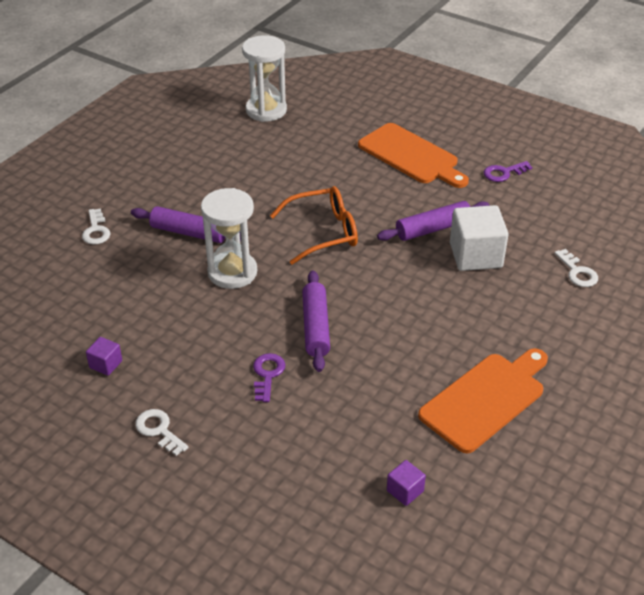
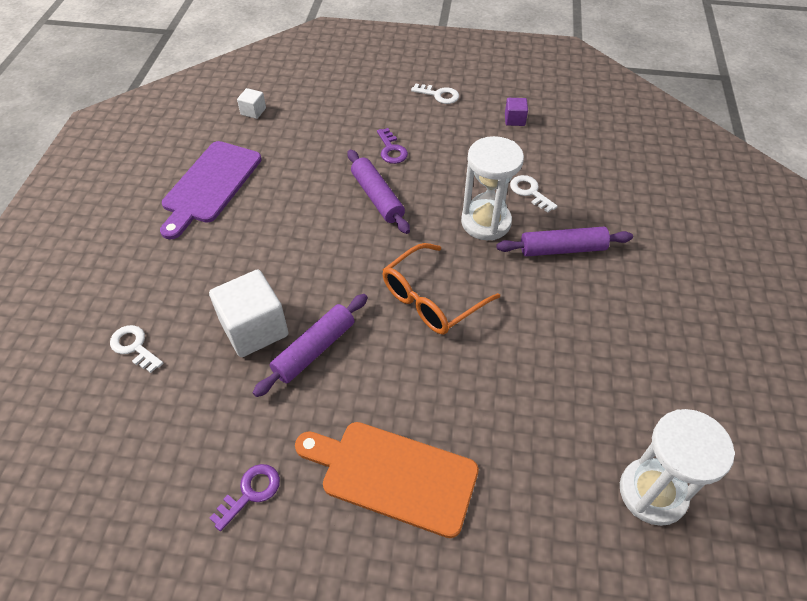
camera: 155 degrees right, 10 degrees up
(96, 231) = (647, 220): white key -> white key (529, 192)
(405, 491) = (253, 111): purple cube -> white cube
(486, 399) = (210, 185): orange cutting board -> purple cutting board

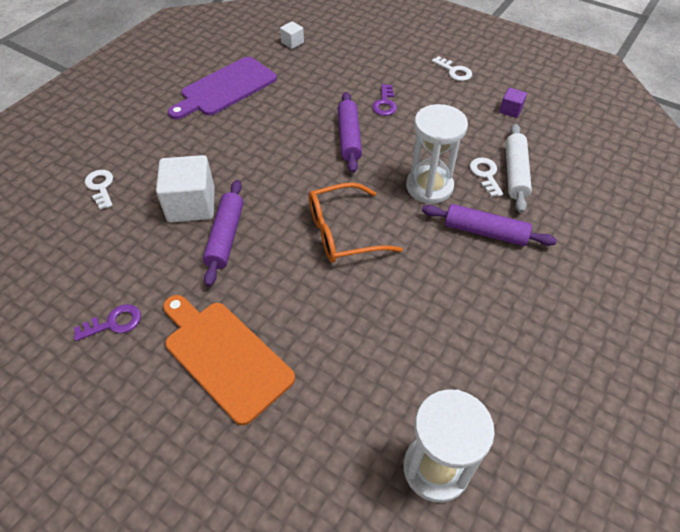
camera: 25 degrees right, 0 degrees up
(314, 349) = (225, 237): purple rolling pin -> purple rolling pin turned 60 degrees counterclockwise
(555, 181) = (515, 173): none -> white rolling pin

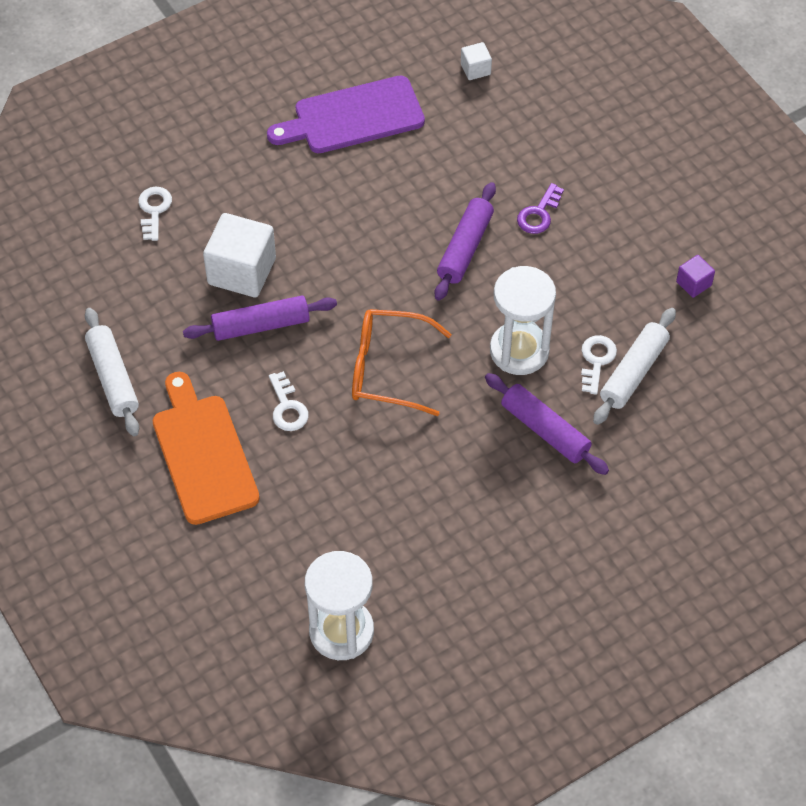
camera: 25 degrees right, 5 degrees up
(114, 323) = (113, 378): purple key -> white rolling pin
(225, 237) = (261, 325): purple rolling pin -> purple rolling pin turned 45 degrees clockwise
(454, 71) = (663, 196): white key -> white key (287, 407)

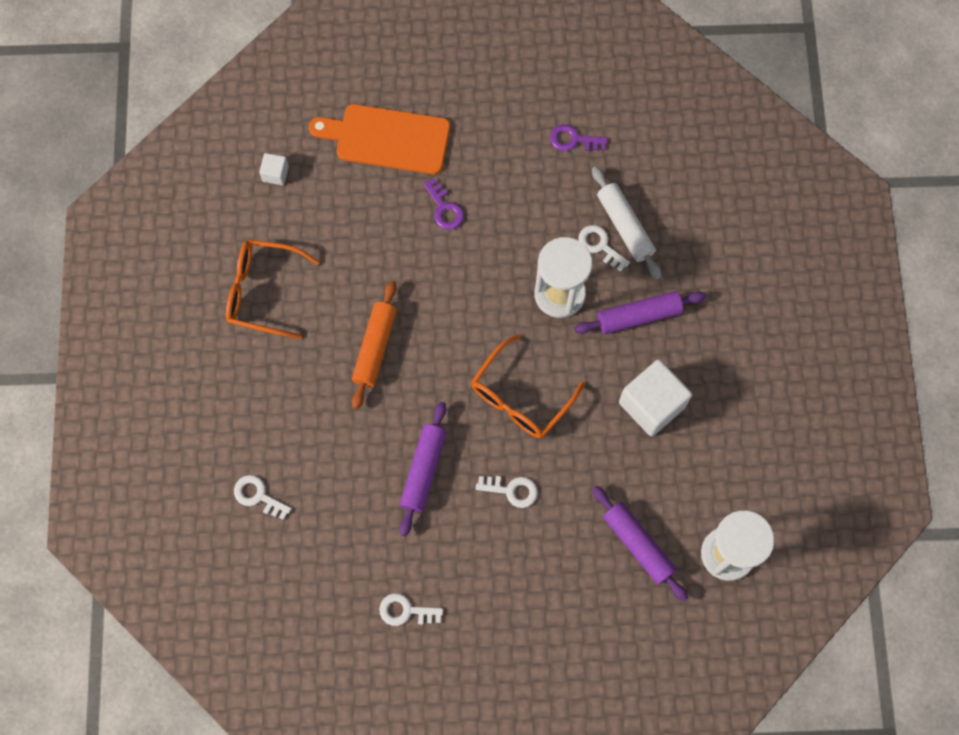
camera: 60 degrees left, 15 degrees up
(113, 378) = (405, 611): white rolling pin -> white key
(203, 454) = (517, 576): orange cutting board -> orange cutting board (387, 138)
(242, 271) = (362, 458): white cube -> white cube (651, 404)
(353, 117) = (263, 291): purple cutting board -> orange glasses
(358, 228) = (375, 347): none -> orange rolling pin
(465, 248) = (443, 279): purple rolling pin -> purple rolling pin (638, 544)
(693, 283) = (573, 140): purple cube -> purple key

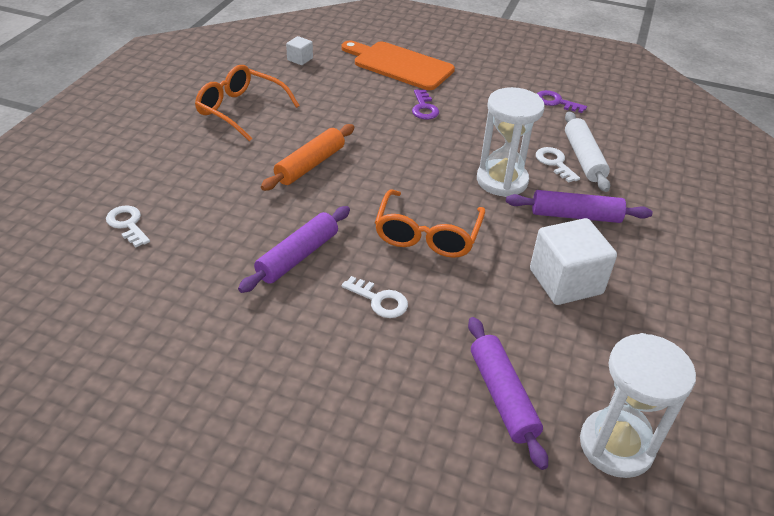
camera: 20 degrees right, 30 degrees down
(405, 611) = (198, 363): white key -> none
(520, 397) = (427, 235): orange glasses -> orange glasses turned 45 degrees counterclockwise

